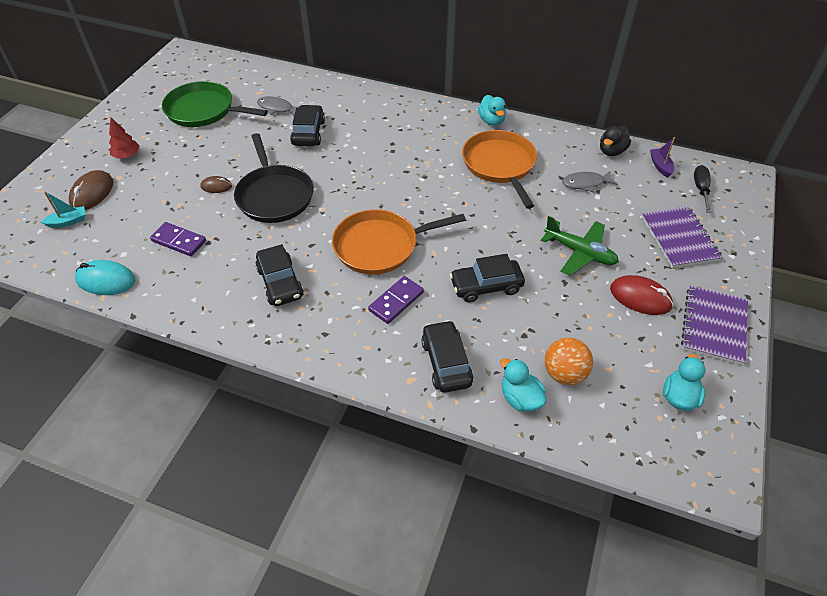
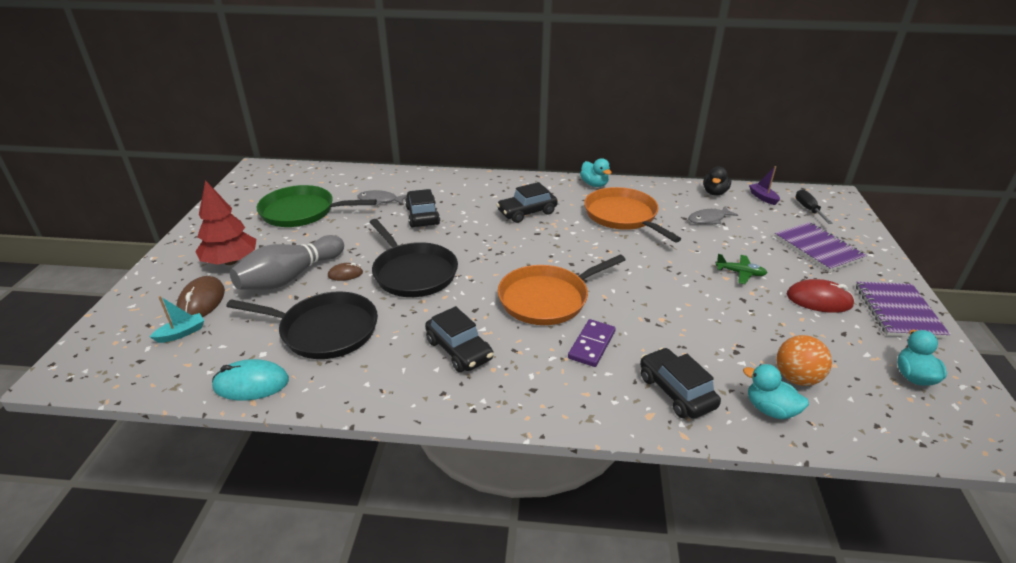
camera: 15 degrees left, 15 degrees down
(127, 155) = (231, 261): red tree -> red tree, size x1.76
(170, 181) = (290, 277): none -> grey bowling pin
(179, 241) = (324, 330): purple domino -> black pan
(486, 286) = (672, 316): black car -> black car (527, 212)
(579, 252) = (740, 273): green plane -> green plane, size x0.63

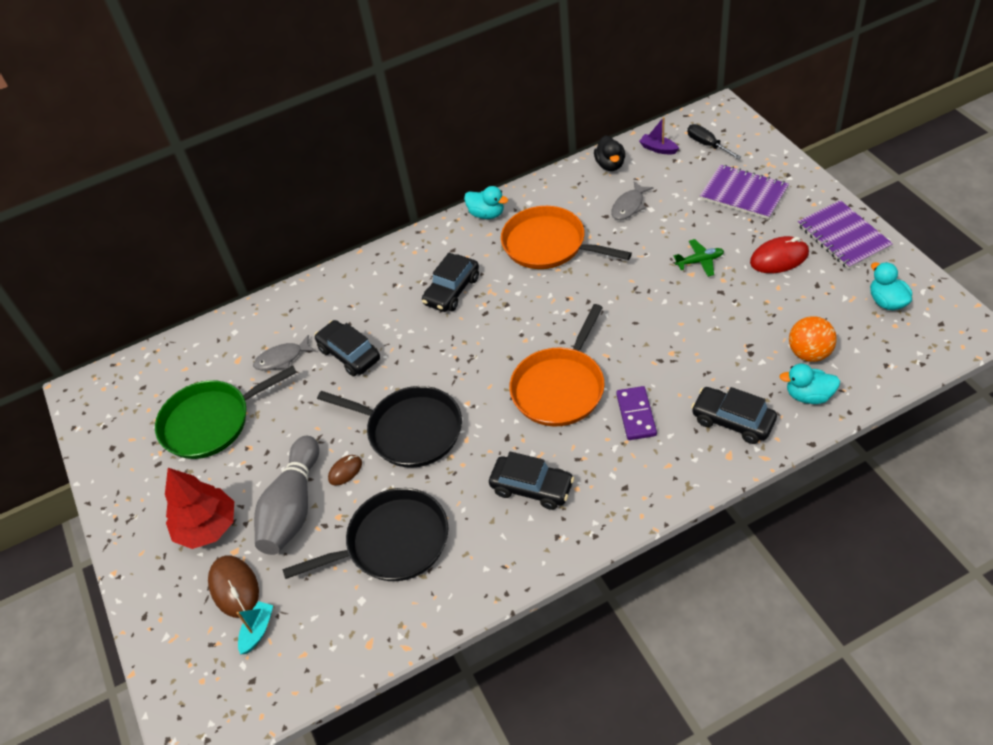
camera: 25 degrees left, 15 degrees up
(251, 384) = (385, 633): turquoise mouse -> none

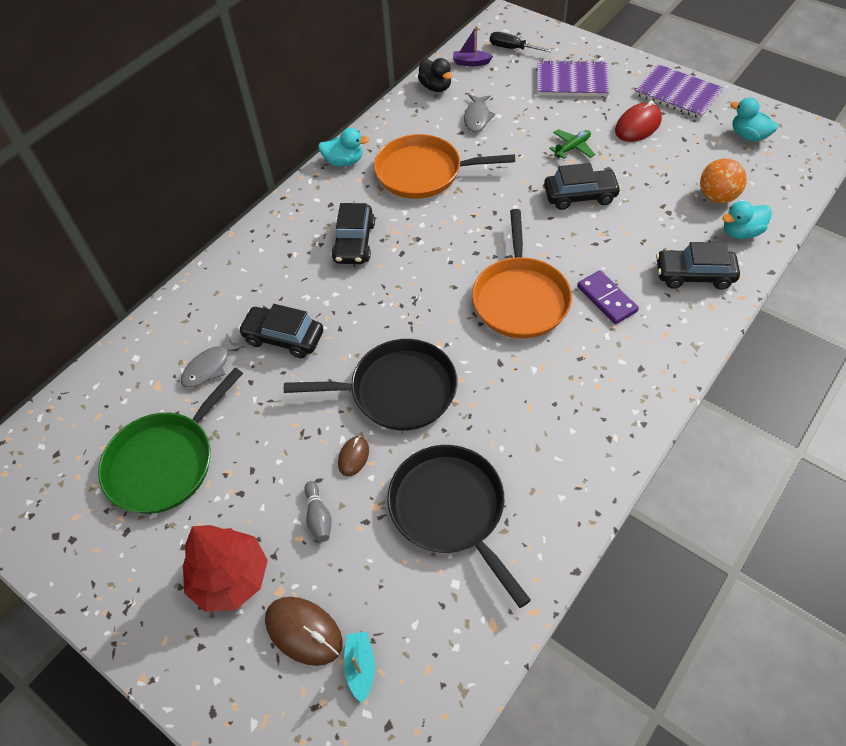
camera: 30 degrees left, 5 degrees up
(293, 507) = (318, 517): grey bowling pin -> grey bowling pin, size x0.42
(392, 542) = (450, 510): black pan -> black pan turned 75 degrees counterclockwise
(532, 488) = (555, 401): black car -> black car (580, 196)

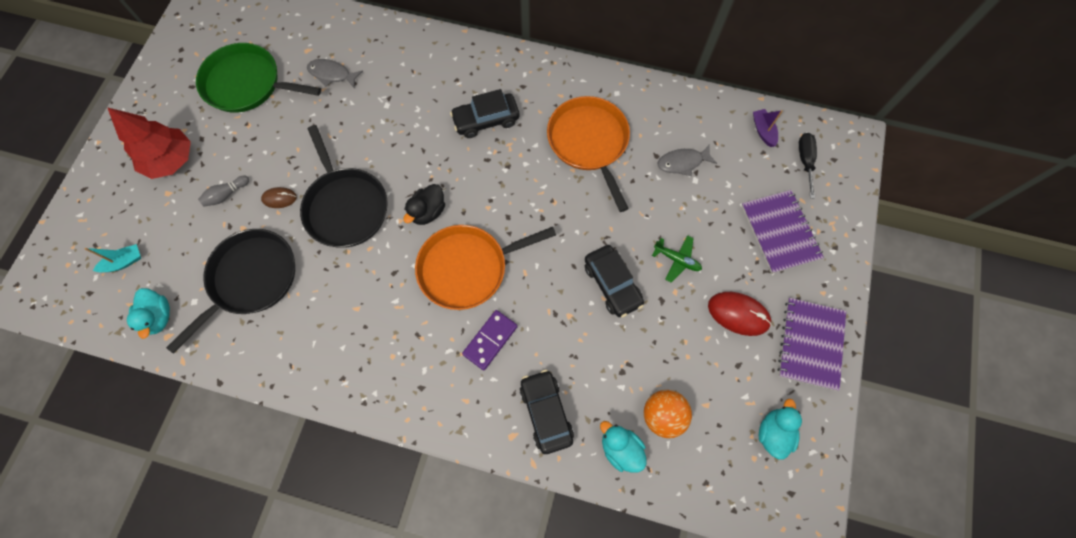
camera: 65 degrees right, 15 degrees up
(284, 338) = (372, 110): black car -> none
(304, 631) = (142, 219): brown mouse -> none
(344, 161) = (577, 76): turquoise duck -> turquoise duck (159, 317)
(436, 87) = (711, 113): black duck -> black duck (428, 212)

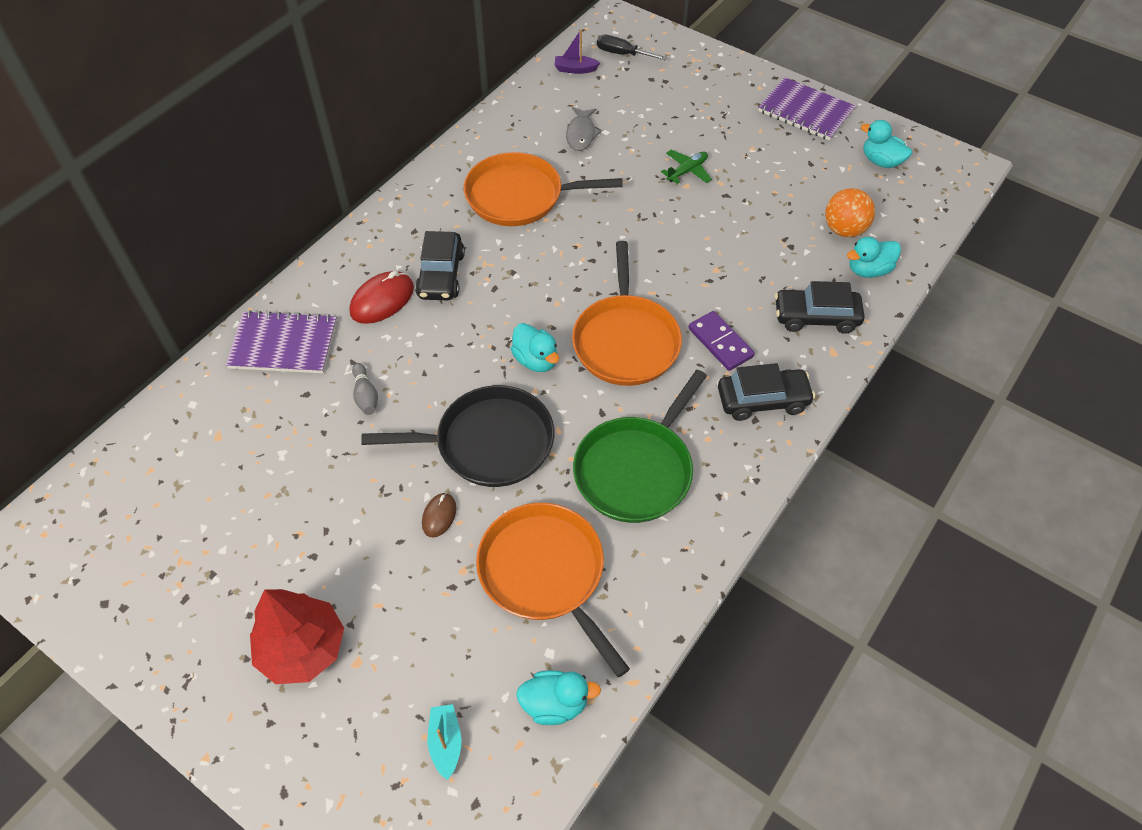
camera: 70 degrees left, 15 degrees down
(226, 195) = (400, 581): grey bowling pin -> grey bowling pin (365, 395)
(247, 84) = (228, 521): green pan -> green pan (636, 469)
(250, 279) = (545, 573): black pan -> orange pan
(332, 74) = (277, 415): grey fish -> none
(428, 212) = (536, 360): black duck -> turquoise duck
(612, 284) = (694, 226): black car -> black car (762, 400)
(738, 314) = (760, 147): red mouse -> red mouse (382, 300)
(780, 232) = (688, 93): purple notebook -> purple notebook (283, 344)

